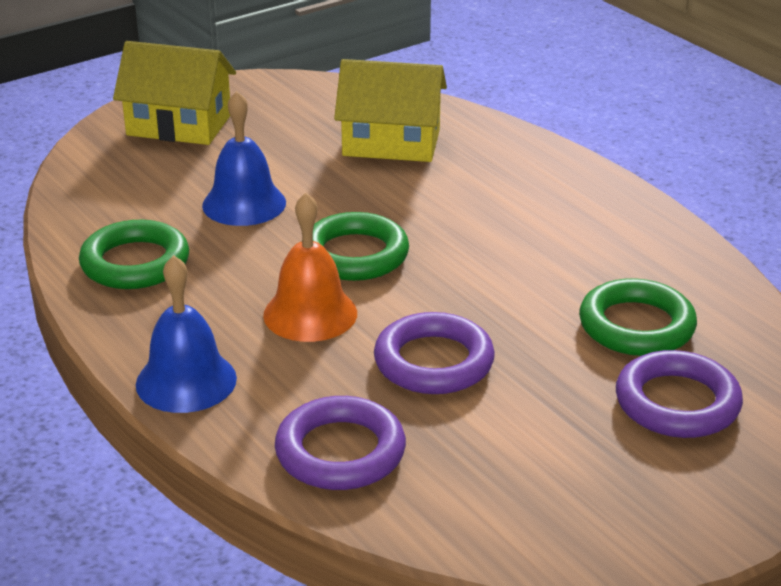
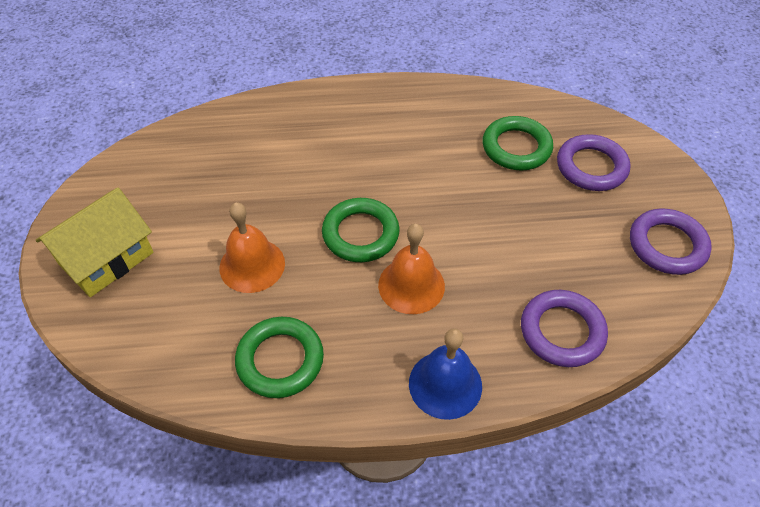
camera: 60 degrees left, 20 degrees up
(244, 204) = (252, 265): blue bell -> orange bell
(391, 143) = (241, 156): yellow house -> none
(433, 362) = (499, 248): purple ring -> purple ring (667, 245)

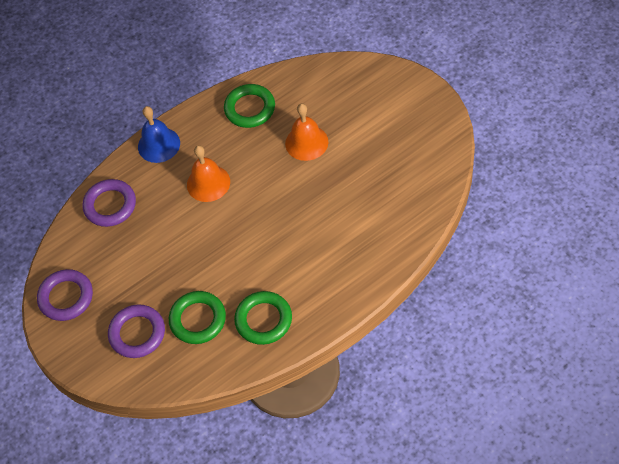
camera: 155 degrees right, 5 degrees up
(106, 258) = (390, 100): yellow house -> none
(360, 234) = (259, 196): green ring -> green ring (263, 320)

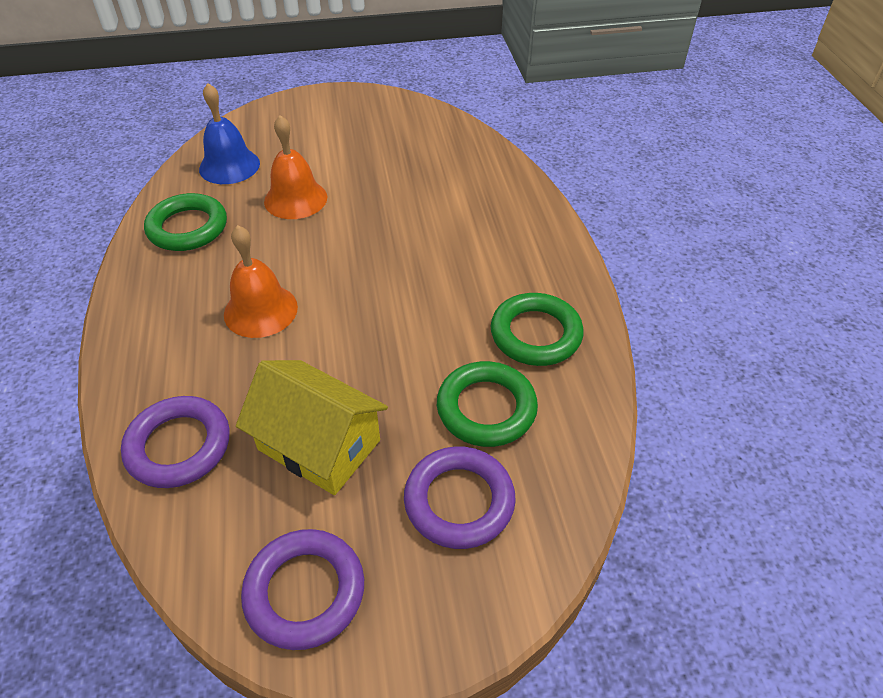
camera: 70 degrees left, 10 degrees down
(139, 260) = (319, 445): none -> yellow house
(159, 145) = (135, 341): blue bell -> blue bell (229, 166)

